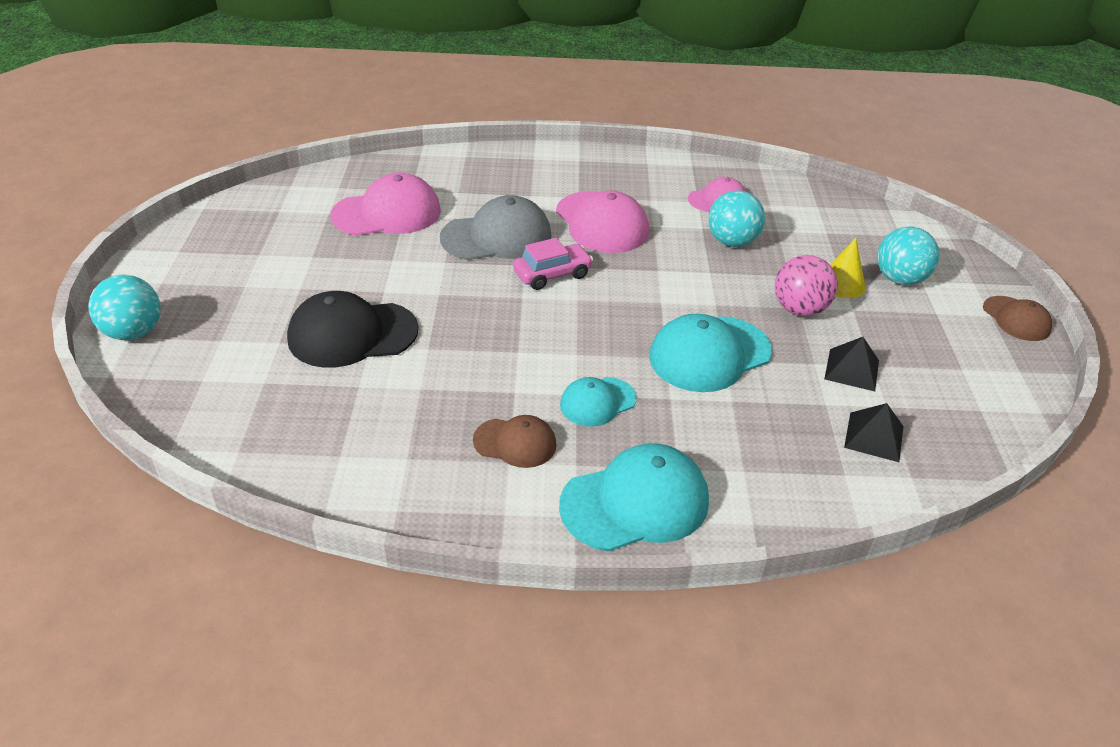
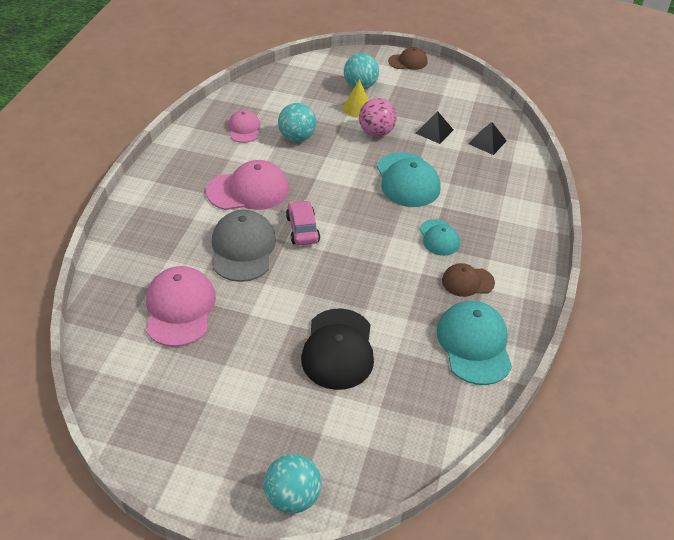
camera: 75 degrees left, 5 degrees up
(515, 443) = (467, 282): brown cap -> brown cap turned 120 degrees counterclockwise
(635, 502) = (522, 242): turquoise cap -> turquoise cap (474, 344)

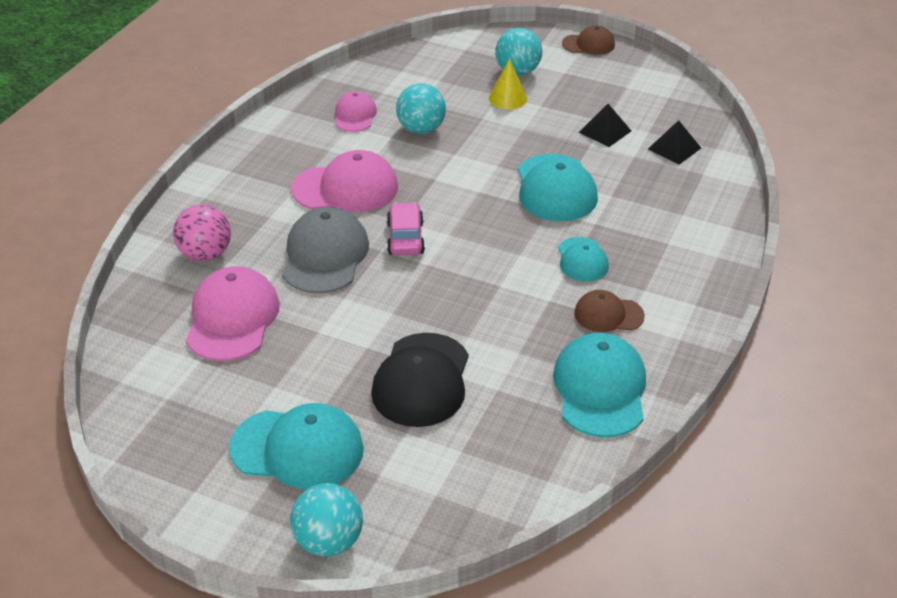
camera: 10 degrees right, 5 degrees down
(253, 417) = (297, 449): none -> turquoise cap
(376, 132) = (526, 129): pink ball -> pink ball (205, 254)

